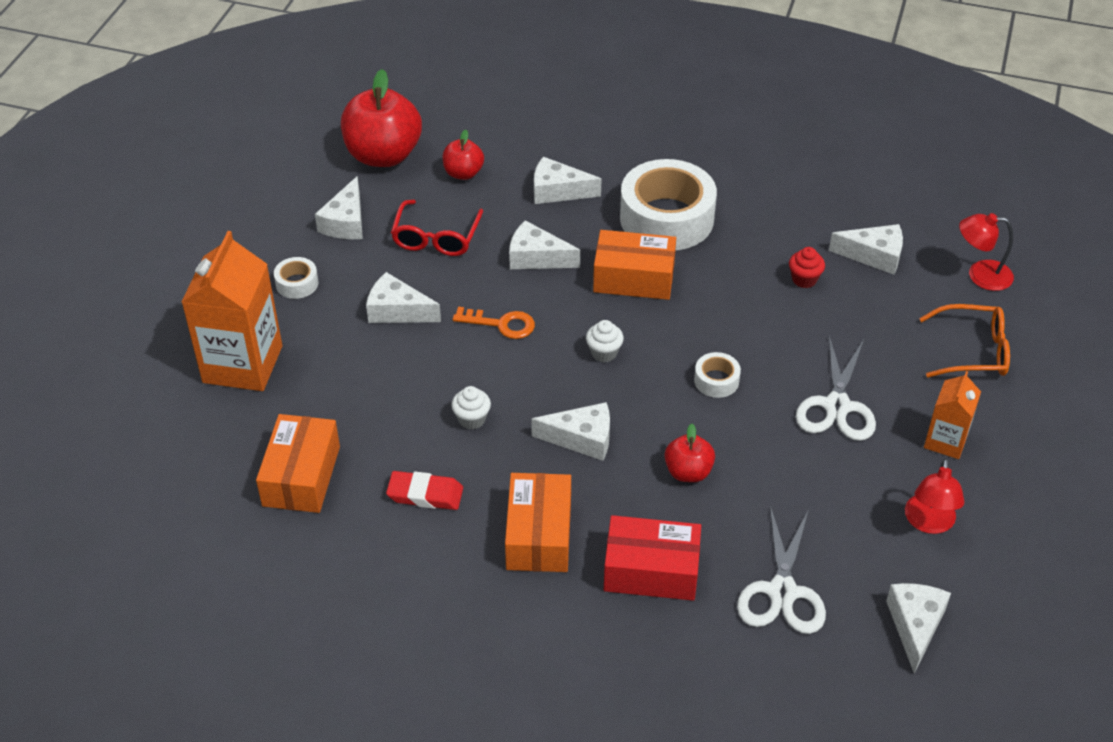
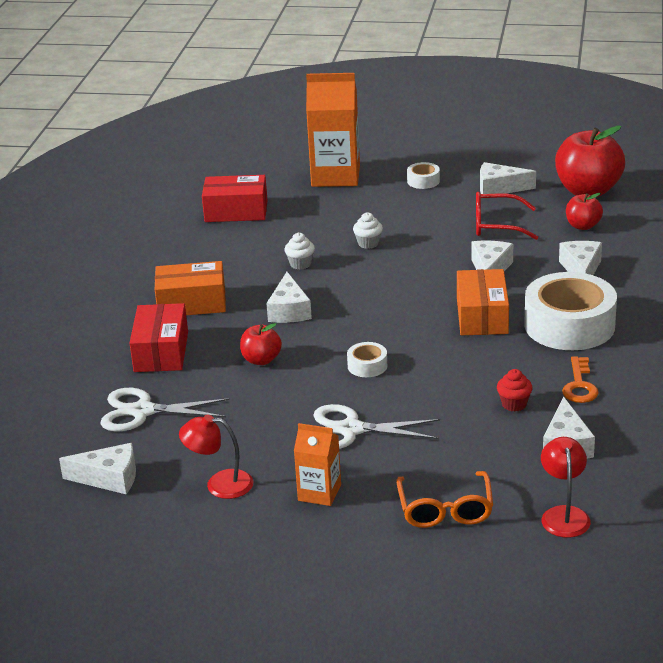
camera: 85 degrees right, 15 degrees down
(301, 476) = (236, 211): orange box -> red box
(397, 311) = (407, 221): white cheese -> none
(425, 494) = (225, 256): red eraser -> none
(501, 324) = (405, 264): orange key -> orange key (579, 385)
(604, 353) = (386, 311): white cupcake -> white cupcake (368, 243)

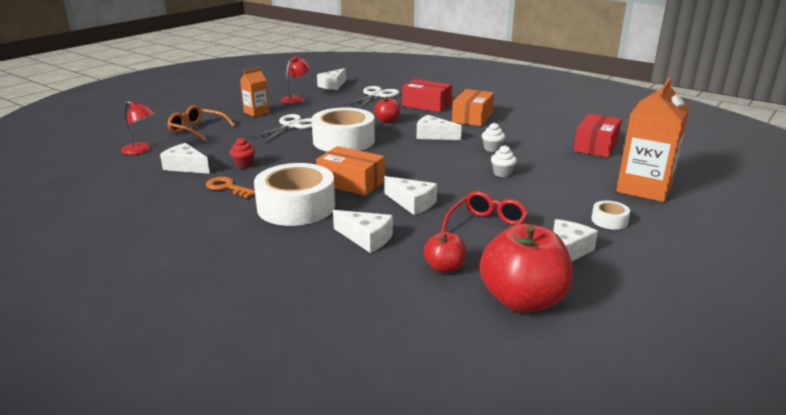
camera: 115 degrees right, 5 degrees down
(367, 366) = (343, 141): white tape -> white tape, size x2.32

